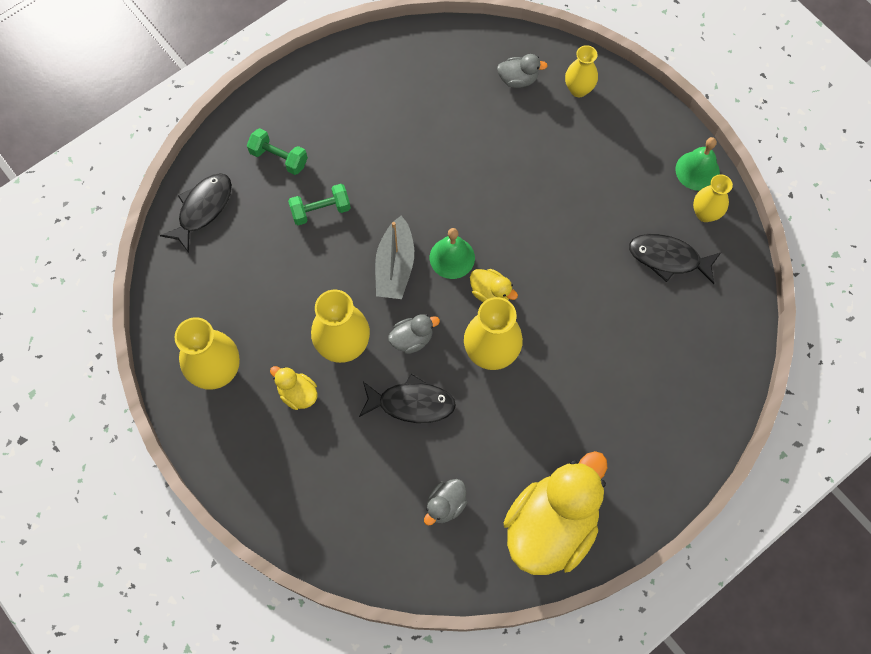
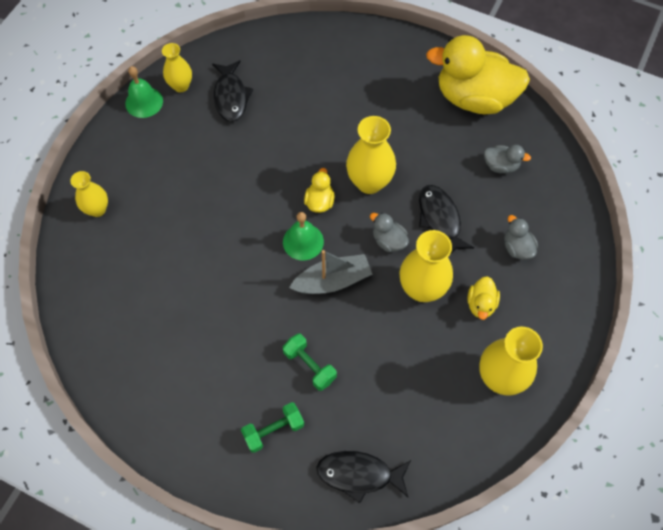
camera: 115 degrees left, 5 degrees down
(279, 158) = (273, 430): green dumbbell -> green dumbbell turned 60 degrees clockwise
(518, 79) = (104, 260): grey duck -> grey duck (517, 247)

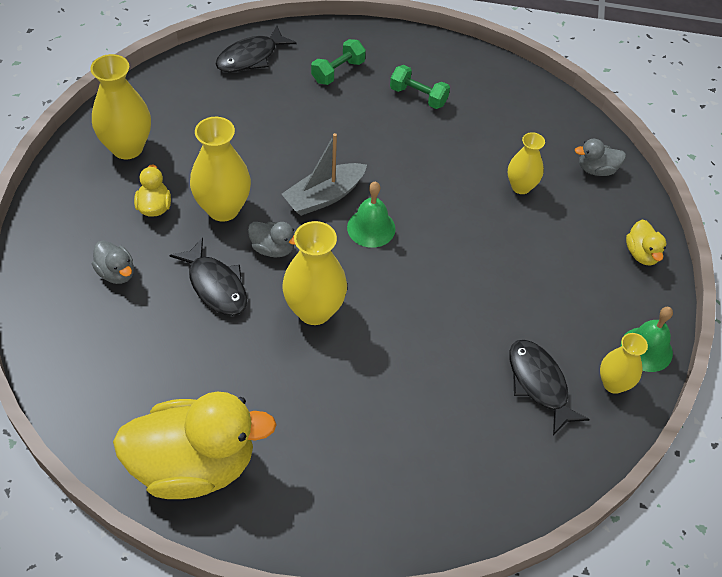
camera: 160 degrees right, 10 degrees down
(97, 209) = (615, 213): yellow vase -> yellow vase (521, 186)
(309, 366) = (322, 122): green dumbbell -> green dumbbell (418, 96)
(319, 202) = (368, 274): yellow duck -> yellow duck (642, 254)
(359, 474) = (251, 57): black fish -> black fish turned 150 degrees clockwise
(500, 166) = (145, 370): grey duck -> grey duck (596, 169)

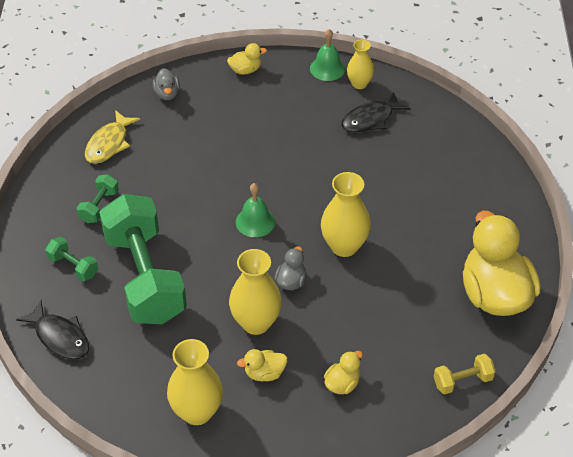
camera: 95 degrees left, 5 degrees down
(76, 394) = (462, 381): none -> yellow dumbbell
(116, 273) = (342, 384): grey duck -> yellow duck
(215, 285) = (337, 312): black fish -> none
(310, 124) = (145, 277): none -> green dumbbell
(324, 196) = (228, 256): grey boat -> none
(513, 111) = (109, 144): none -> yellow fish
(521, 186) = (193, 136): yellow vase -> none

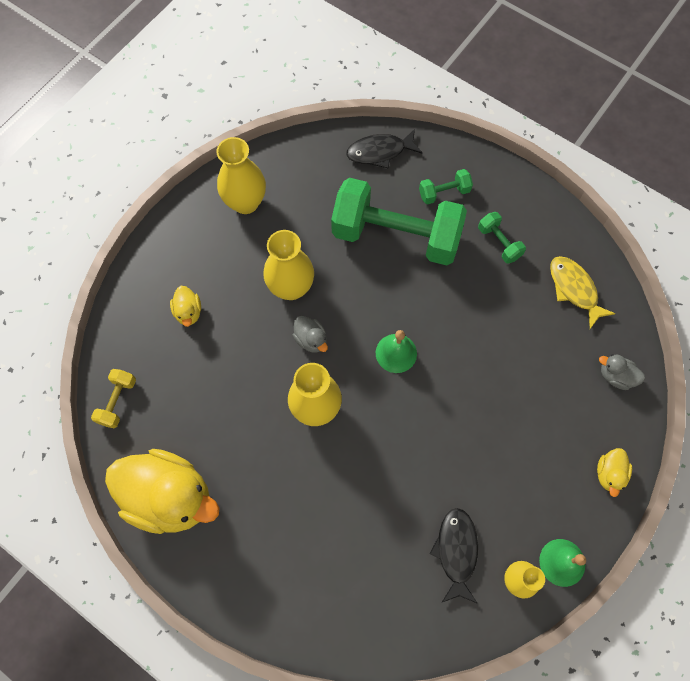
camera: 125 degrees right, 20 degrees up
(264, 373) = (241, 265): yellow duck -> none

